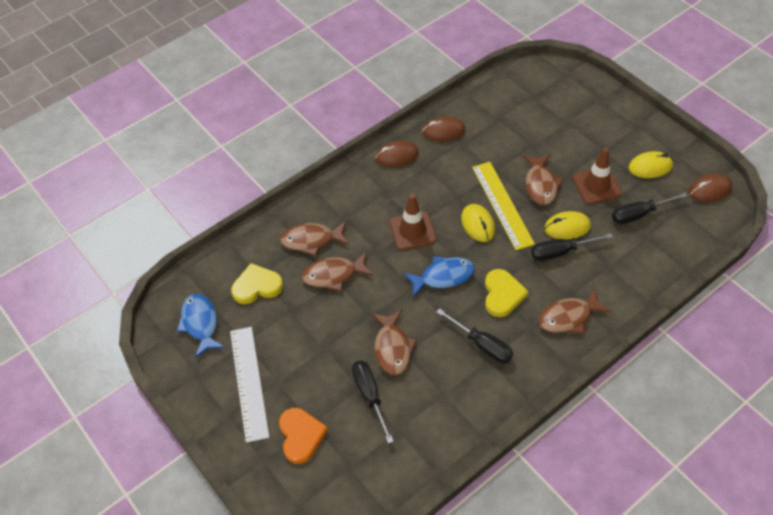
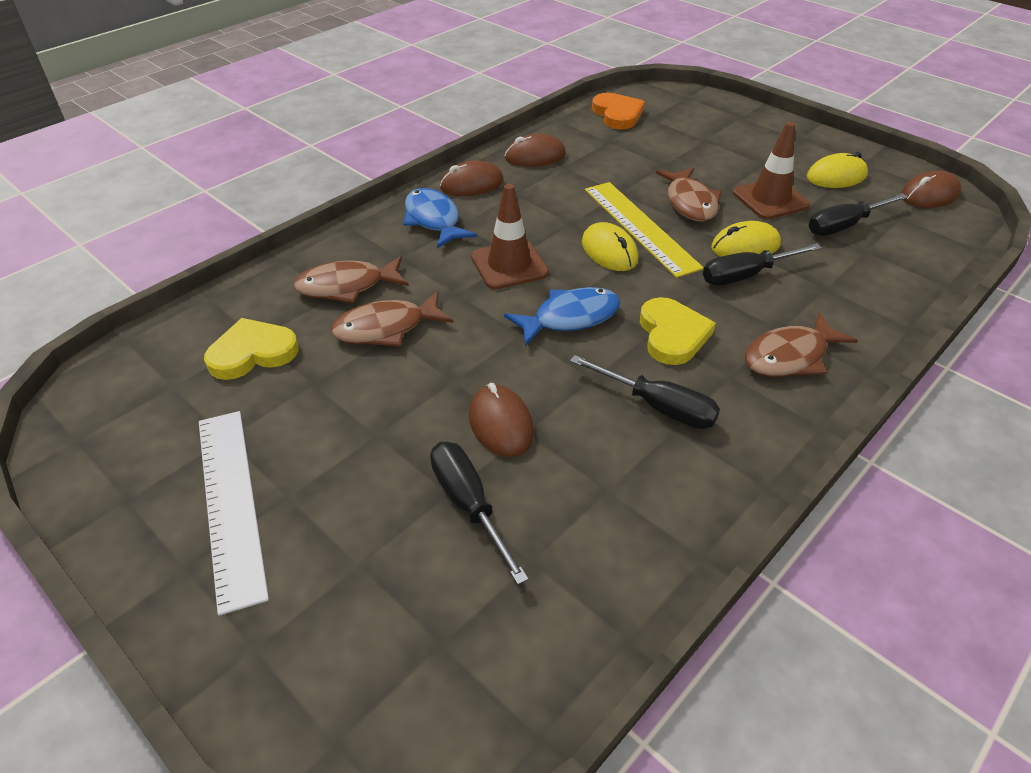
camera: 10 degrees left, 10 degrees down
(200, 324) = (144, 415): blue fish -> blue fish (434, 220)
(301, 436) = (336, 591): orange heart -> orange heart (617, 114)
(392, 348) = (501, 424): brown fish -> brown mouse

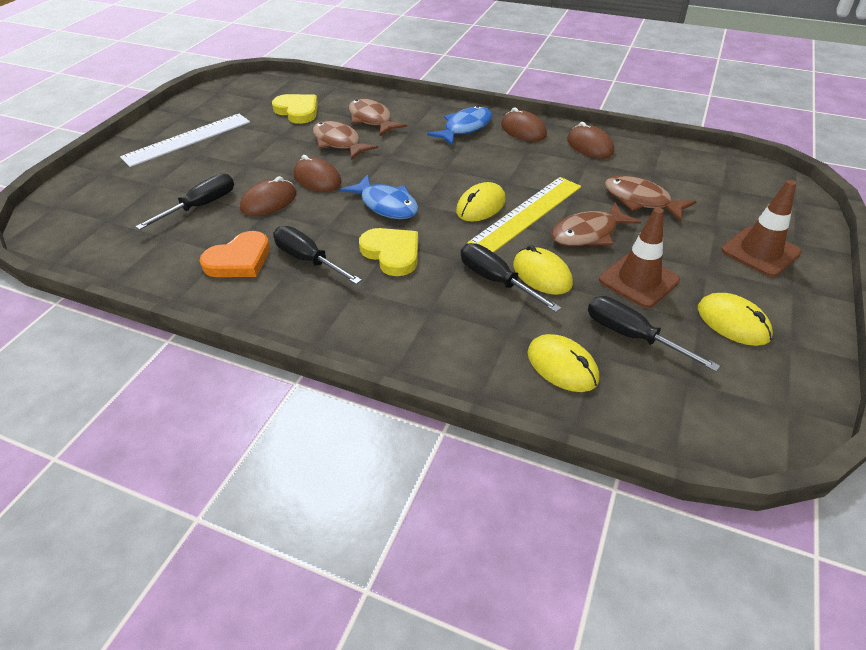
camera: 70 degrees right, 0 degrees up
(509, 265) = (432, 168): brown traffic cone -> brown traffic cone (760, 252)
(617, 114) = (707, 169): orange heart -> orange heart (239, 260)
(658, 406) = (308, 260): black screwdriver -> black screwdriver turned 120 degrees clockwise
(672, 334) = (392, 253): yellow heart -> yellow heart turned 105 degrees counterclockwise
(790, 356) = (396, 318): brown fish -> brown fish (641, 200)
(878, 272) = (562, 366): none -> yellow mouse
(929, 195) = (767, 404): brown mouse -> brown mouse (317, 179)

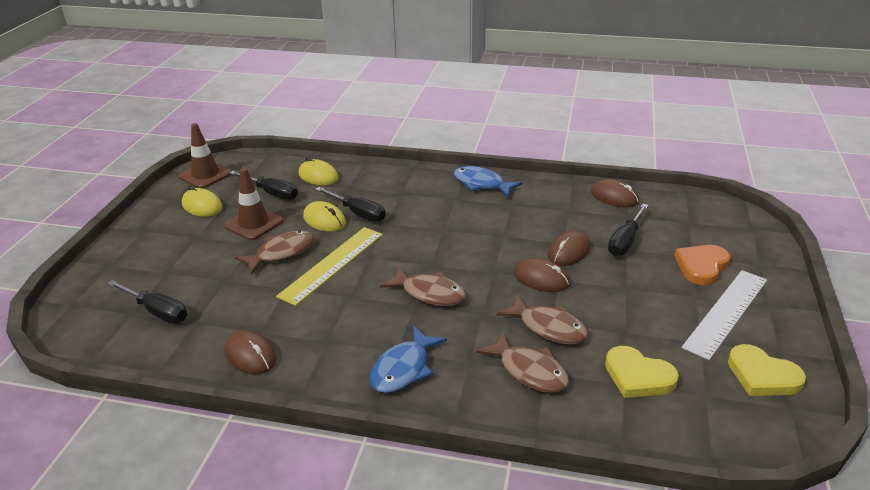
camera: 170 degrees right, 10 degrees down
(239, 260) = (553, 206): orange heart -> orange heart (701, 266)
(308, 260) = (501, 212): black screwdriver -> black screwdriver (157, 311)
(386, 205) = (460, 259): blue fish -> blue fish (481, 184)
(392, 253) = (440, 222): yellow heart -> yellow heart (762, 375)
(481, 206) = (374, 267): yellow mouse -> none
(523, 130) = (328, 373): brown mouse -> brown mouse (614, 197)
(641, 200) = (222, 289): brown fish -> brown fish (429, 293)
(760, 252) = (146, 253): brown traffic cone -> brown traffic cone (205, 175)

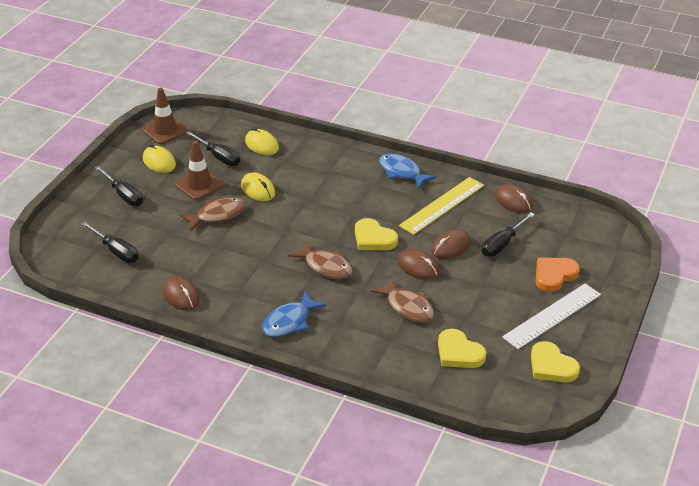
camera: 10 degrees right, 5 degrees up
(332, 264) = (255, 231): yellow ruler -> yellow ruler (442, 205)
(358, 213) = (287, 186): black screwdriver -> black screwdriver (124, 195)
(476, 254) = (373, 238): none -> yellow heart
(529, 371) = (380, 337): brown fish -> none

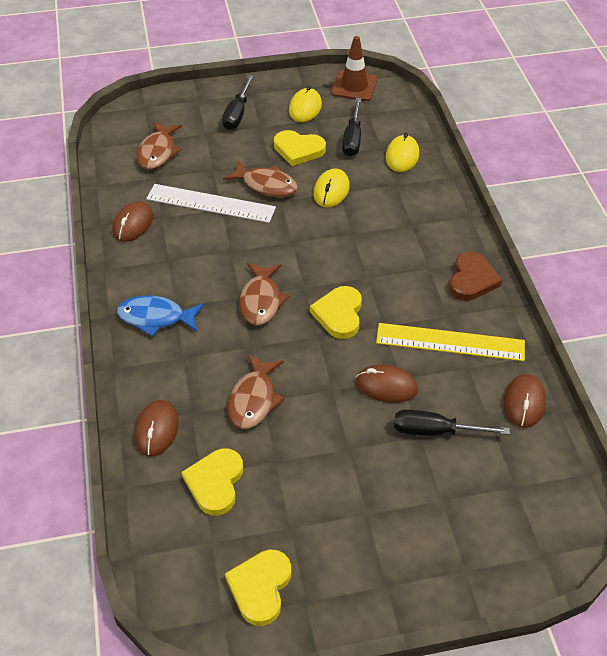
camera: 55 degrees right, 10 degrees up
(116, 251) = (158, 152): black screwdriver -> brown fish
(199, 185) = (298, 150): brown traffic cone -> yellow heart
(402, 172) = (472, 279): blue fish -> brown heart
(418, 267) = (326, 375): brown mouse -> brown mouse (157, 430)
(552, 315) = (350, 545): white ruler -> white ruler (210, 203)
(554, 275) = (426, 511): orange heart -> none

